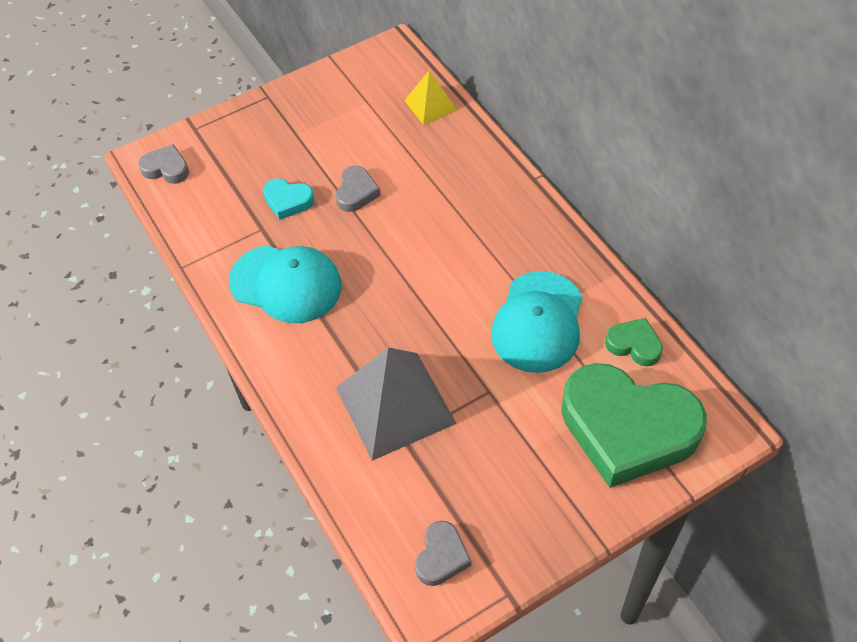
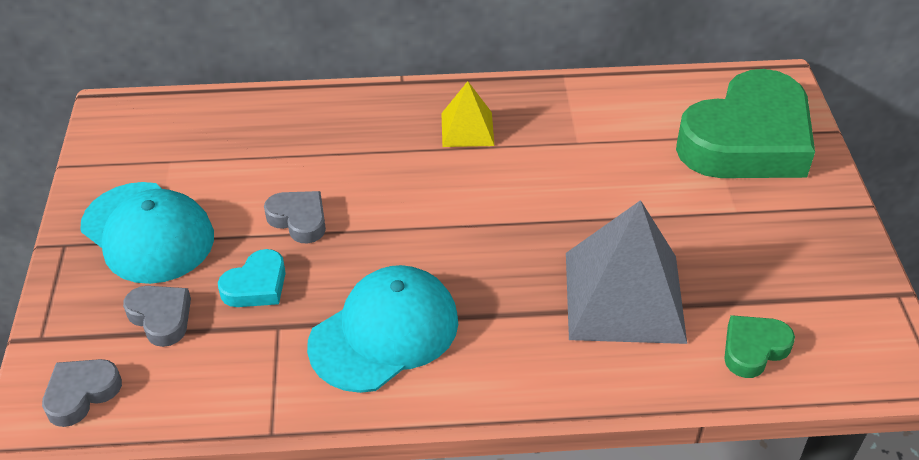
camera: 65 degrees left, 10 degrees down
(430, 105) = (228, 114): yellow pyramid -> yellow pyramid (467, 129)
(441, 556) = (835, 329): grey heart -> grey heart (161, 317)
(538, 322) = (586, 149): turquoise cap -> turquoise cap (148, 233)
(634, 345) = (655, 98): green heart -> green heart (753, 349)

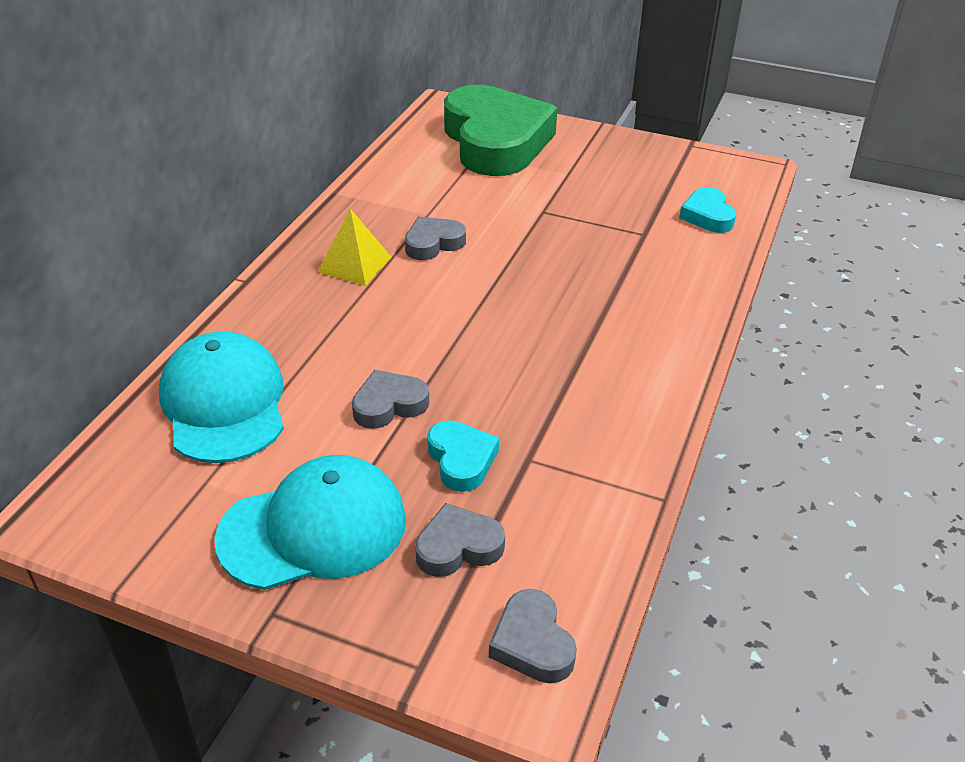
camera: 65 degrees left, 5 degrees down
(384, 332) = (580, 390): turquoise cap -> turquoise cap (224, 403)
(534, 163) = (433, 243): none -> grey heart
(624, 296) = (621, 252): grey pyramid -> none
(753, 349) = (707, 216): green heart -> turquoise heart

